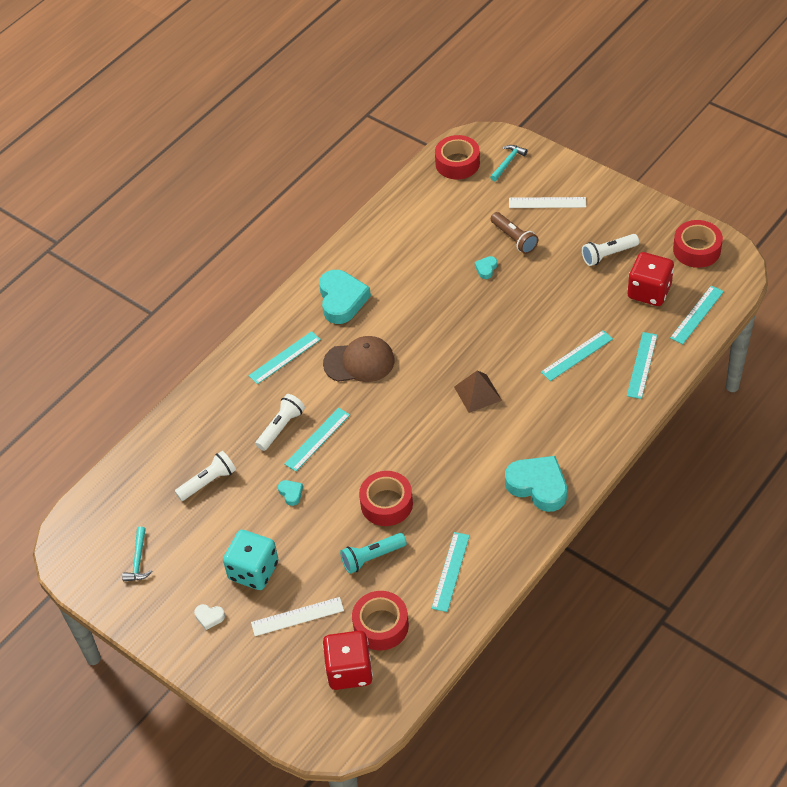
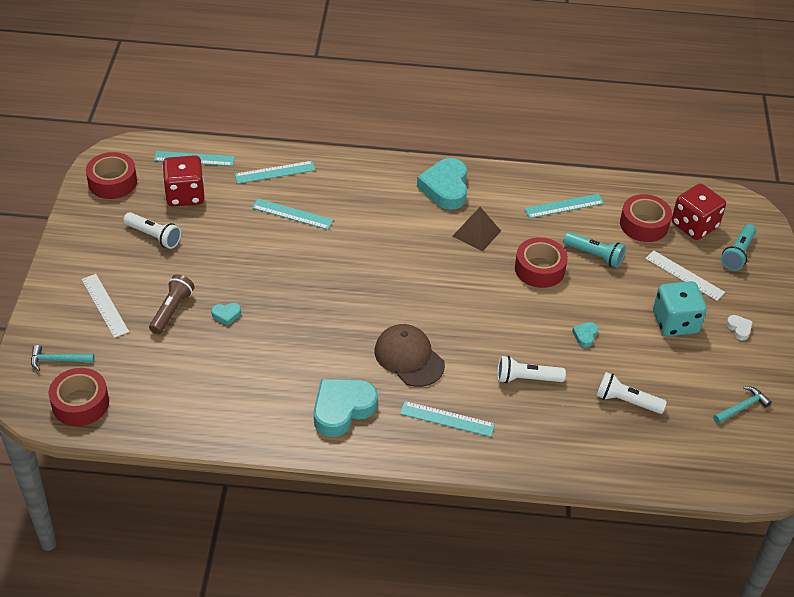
camera: 130 degrees left, 5 degrees down
(289, 683) = (737, 253): none -> turquoise flashlight
(317, 439) = (517, 346): turquoise ruler -> none
(477, 393) = (381, 260): brown pyramid -> brown pyramid (476, 233)

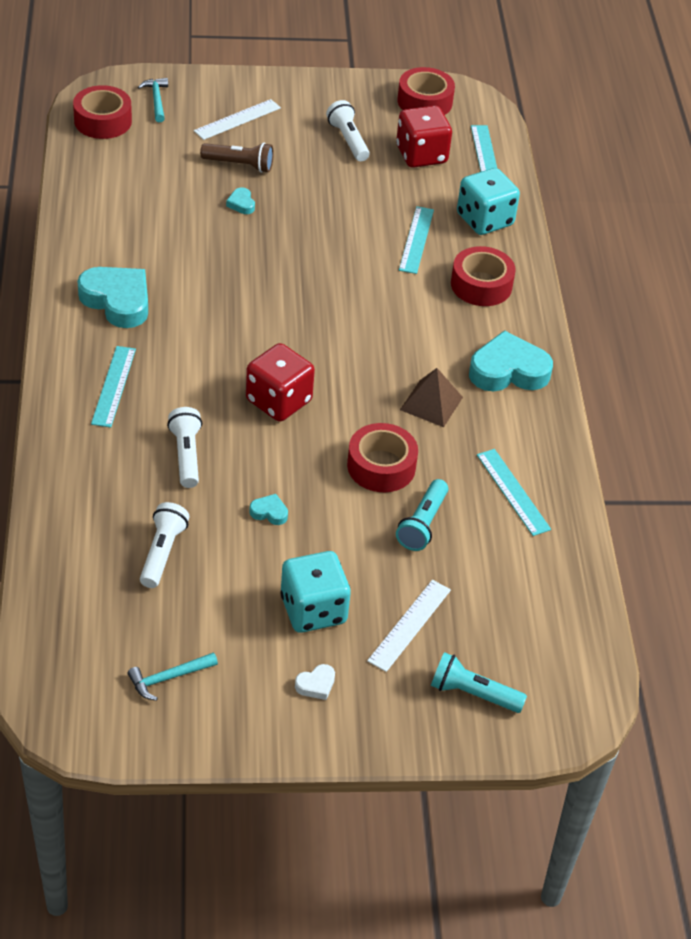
camera: 80 degrees right, 0 degrees up
(154, 236) = (348, 140): white flashlight -> white flashlight turned 135 degrees clockwise
(275, 172) = (484, 220): turquoise ruler -> turquoise dice
(409, 357) = (203, 350): brown cap -> none
(644, 224) = (502, 581): red tape -> red tape (481, 285)
(694, 225) = (519, 642): red dice -> red dice (278, 401)
(742, 407) = (168, 678): turquoise hammer -> turquoise hammer turned 105 degrees clockwise

